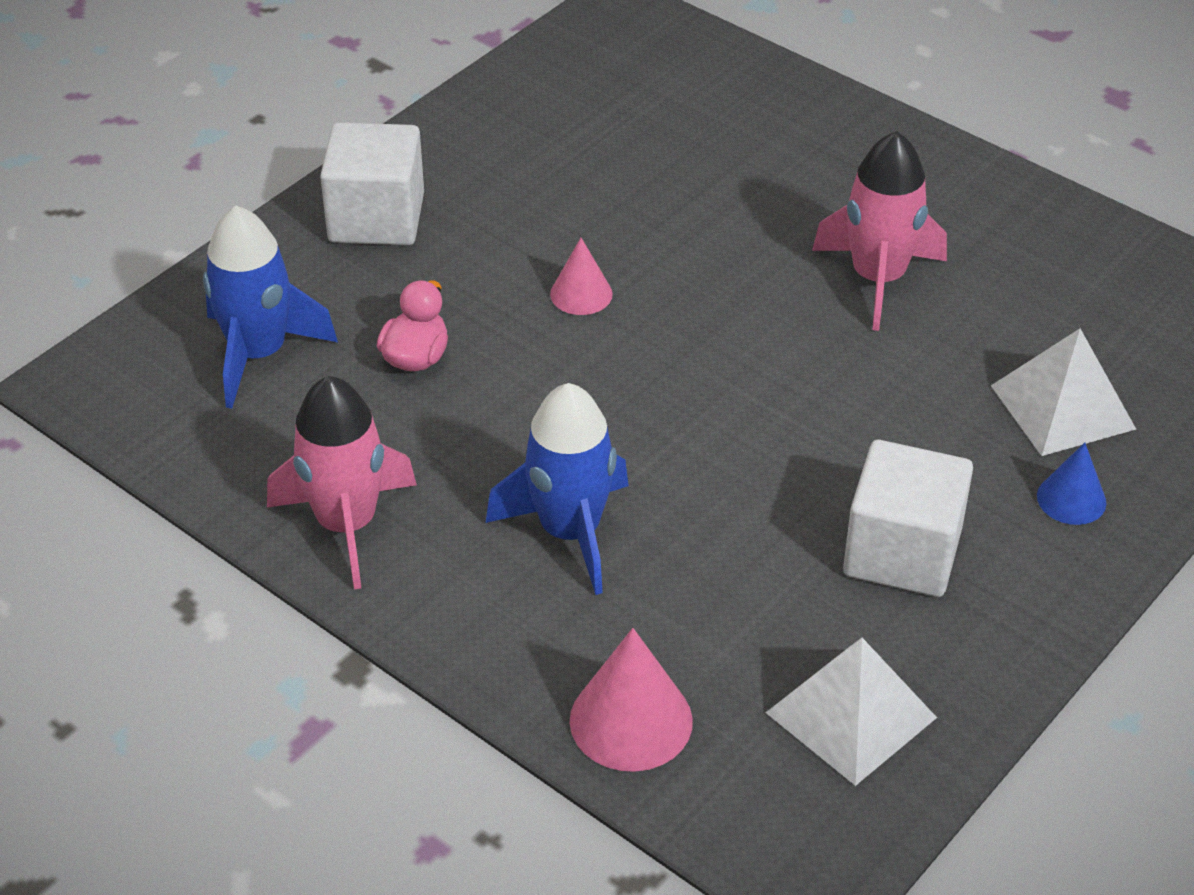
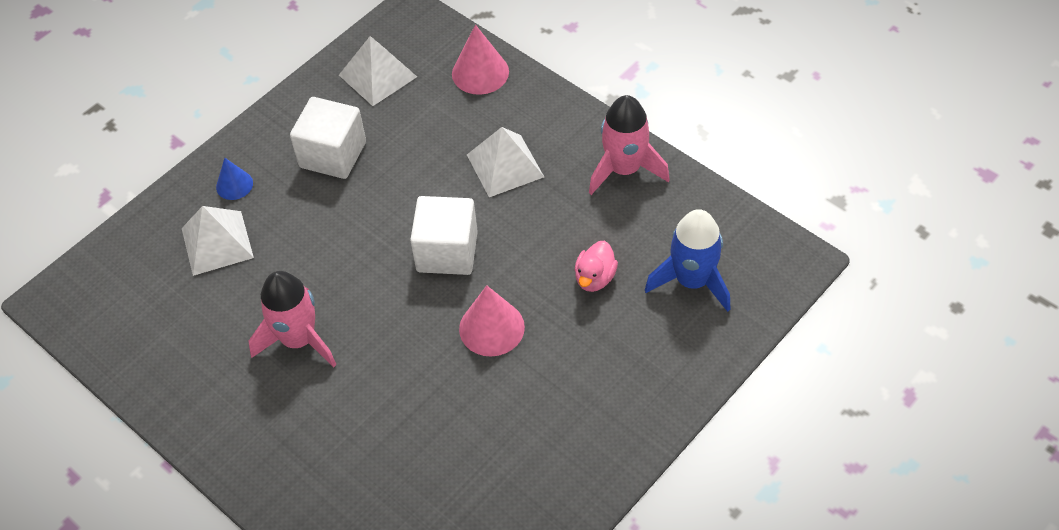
camera: 175 degrees left, 10 degrees up
(376, 218) = (630, 396): white cube -> white cube (447, 251)
(569, 531) = (505, 165): blue rocket -> white pyramid
(581, 294) = (491, 328): pink cone -> pink cone, size x1.63

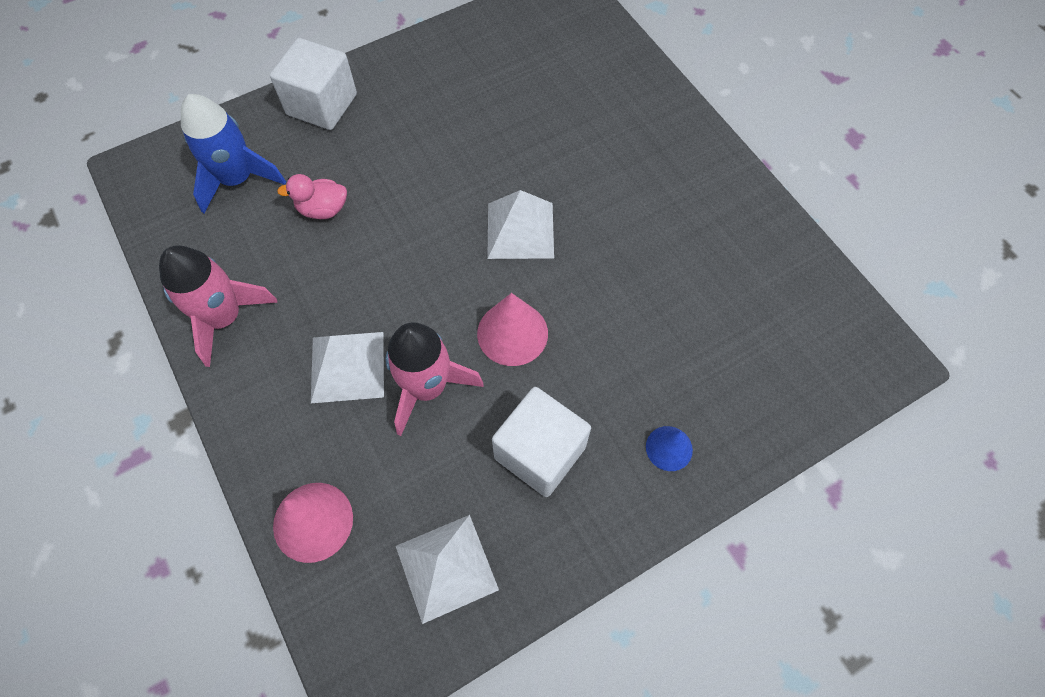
camera: 165 degrees left, 10 degrees up
(217, 242) = (698, 373): white pyramid -> white pyramid (520, 230)
(299, 339) = (627, 236): pink rocket -> pink rocket (427, 387)
(447, 251) = (452, 282): white cube -> white cube (322, 104)
(491, 328) = (441, 192): pink cone -> pink cone (512, 333)
(595, 278) = (323, 209): pink duck -> pink duck turned 135 degrees counterclockwise

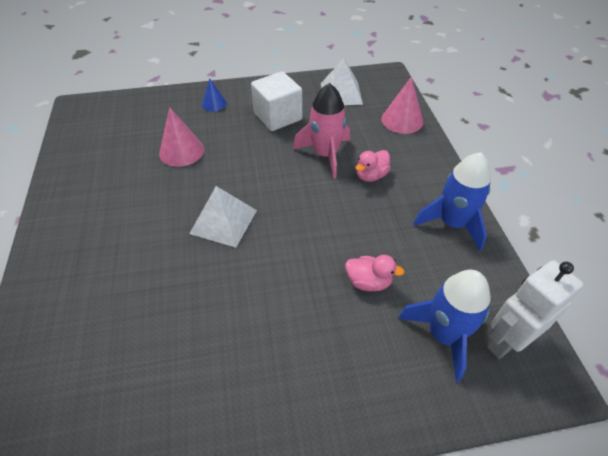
camera: 160 degrees left, 15 degrees down
(174, 191) = (505, 341): none -> white robot
(224, 317) = (452, 224): pink rocket -> blue rocket
(322, 104) = (349, 400): white cube -> none
(347, 366) = (371, 176): white pyramid -> pink duck
(512, 333) = (263, 166): pink cone -> pink cone (181, 151)

